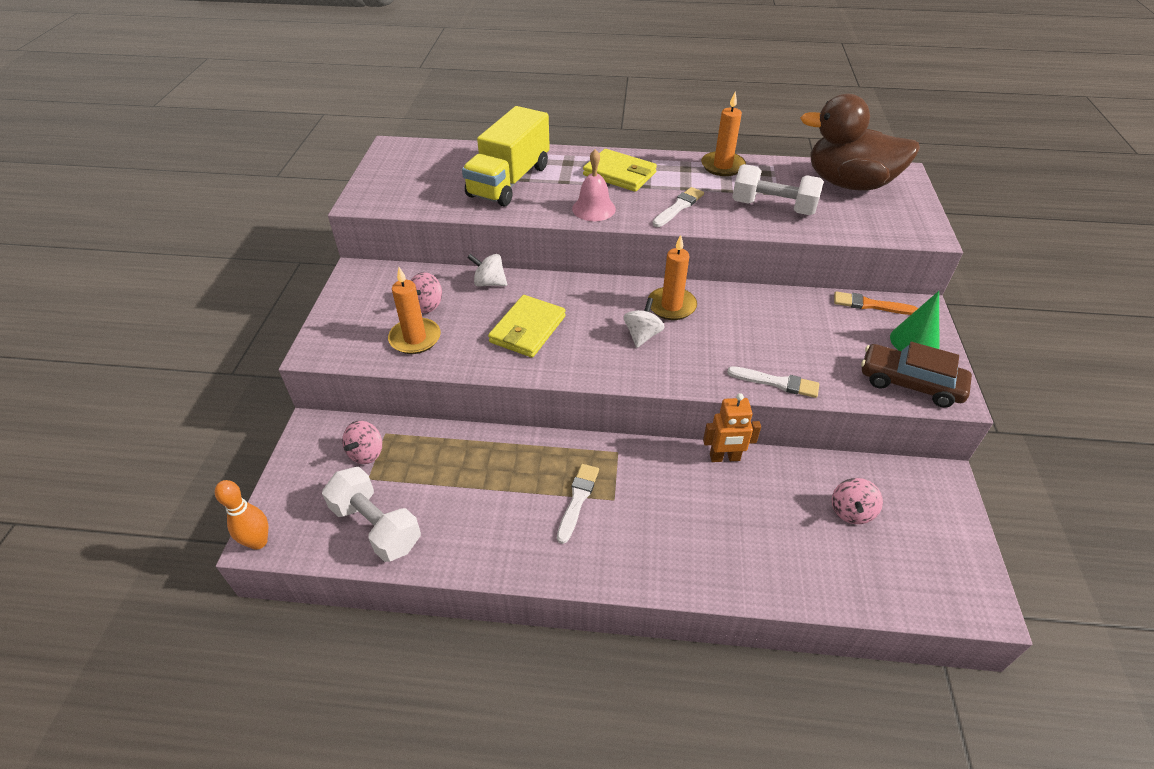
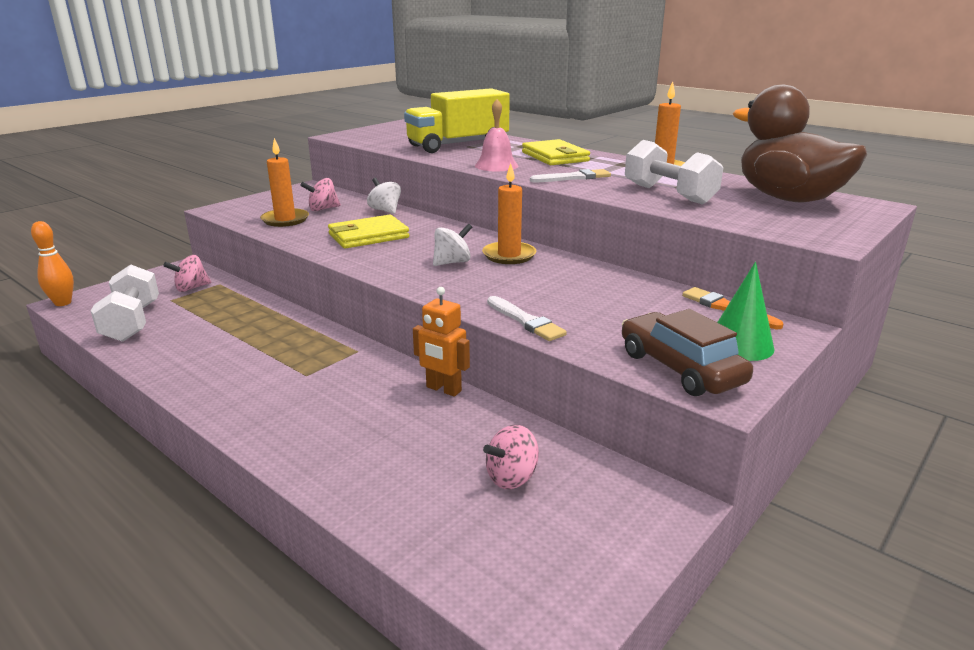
camera: 35 degrees right, 20 degrees down
(577, 500) = (279, 363): white brush -> none

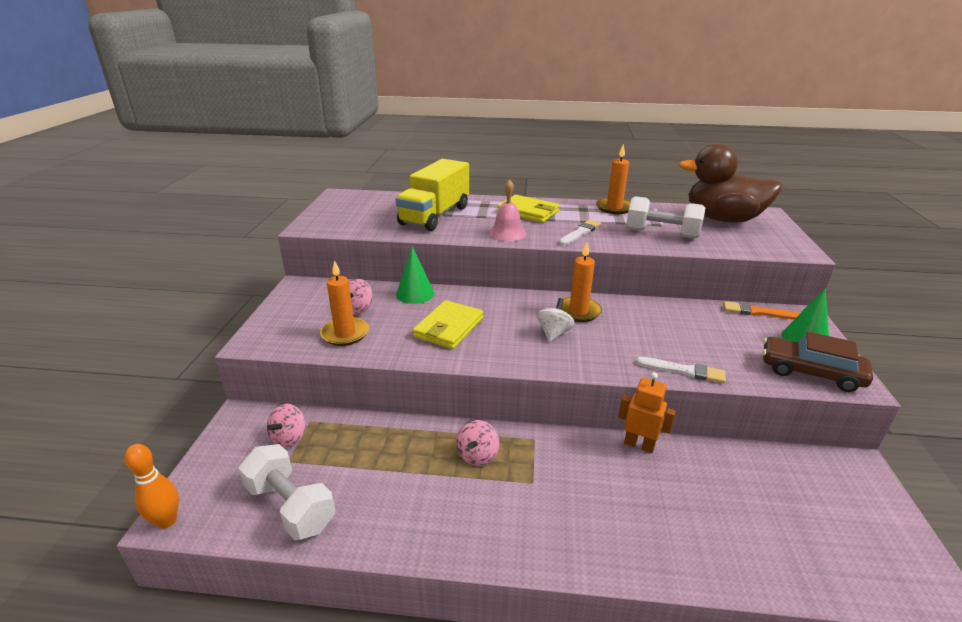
camera: 35 degrees left, 5 degrees up
(385, 210) = (415, 294): white spinning top -> green cone
(443, 389) = (639, 445): orange robot -> orange robot turned 150 degrees counterclockwise
(511, 477) = (774, 495): pink spinning top -> pink spinning top (477, 455)

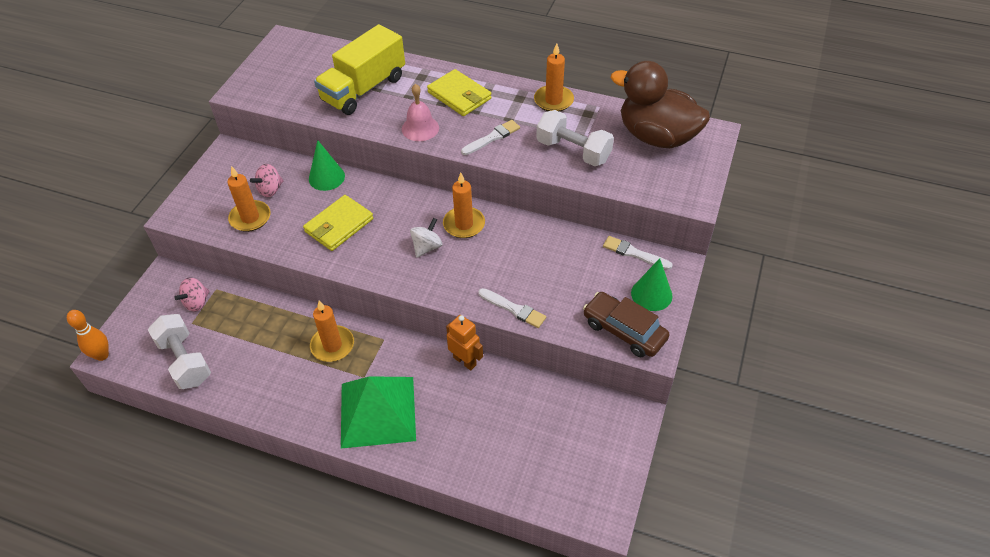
camera: 15 degrees right, 20 degrees up
(477, 455) = (332, 345): pink spinning top -> orange candle
(572, 519) = (377, 411): none -> green pyramid
(757, 312) = (634, 253): orange brush -> white brush

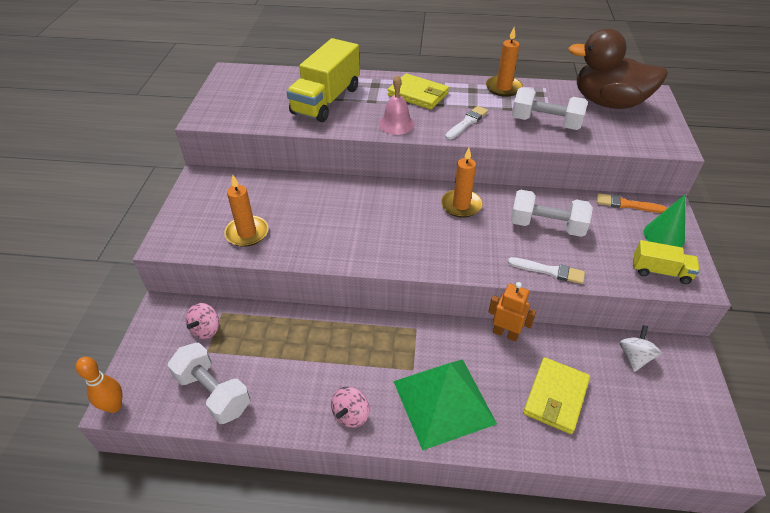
camera: 15 degrees left, 5 degrees down
(270, 190) = (257, 205): pink spinning top -> pink spinning top (351, 415)
(326, 177) = (309, 186): green cone -> none
(332, 345) = (367, 345): orange candle -> none
(339, 225) = (341, 225): yellow wallet -> yellow wallet (555, 397)
(427, 247) = (436, 230): white spinning top -> white spinning top (634, 357)
(537, 262) = (546, 226): none -> white dumbbell
(624, 331) = (660, 271): brown car -> yellow truck
(634, 253) = (626, 204): white brush -> orange brush

